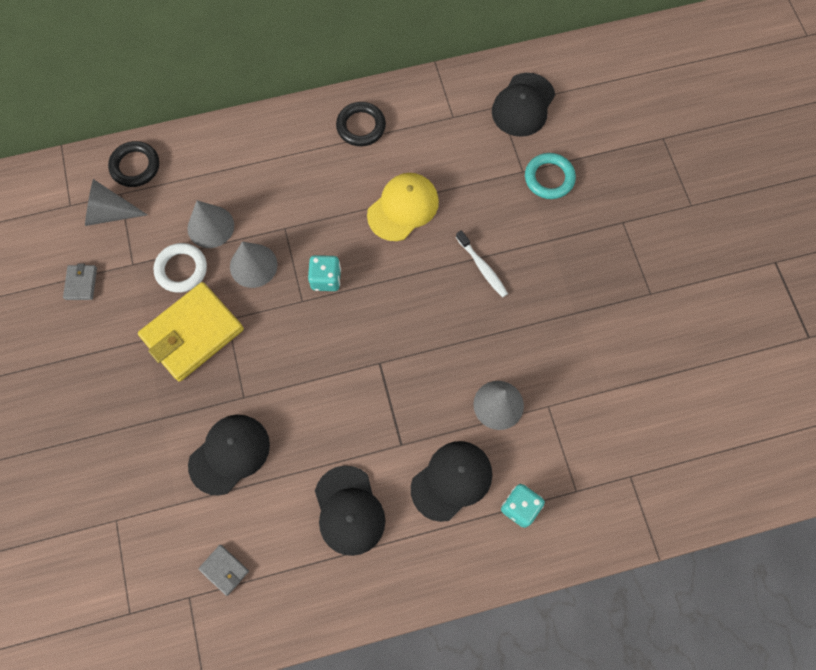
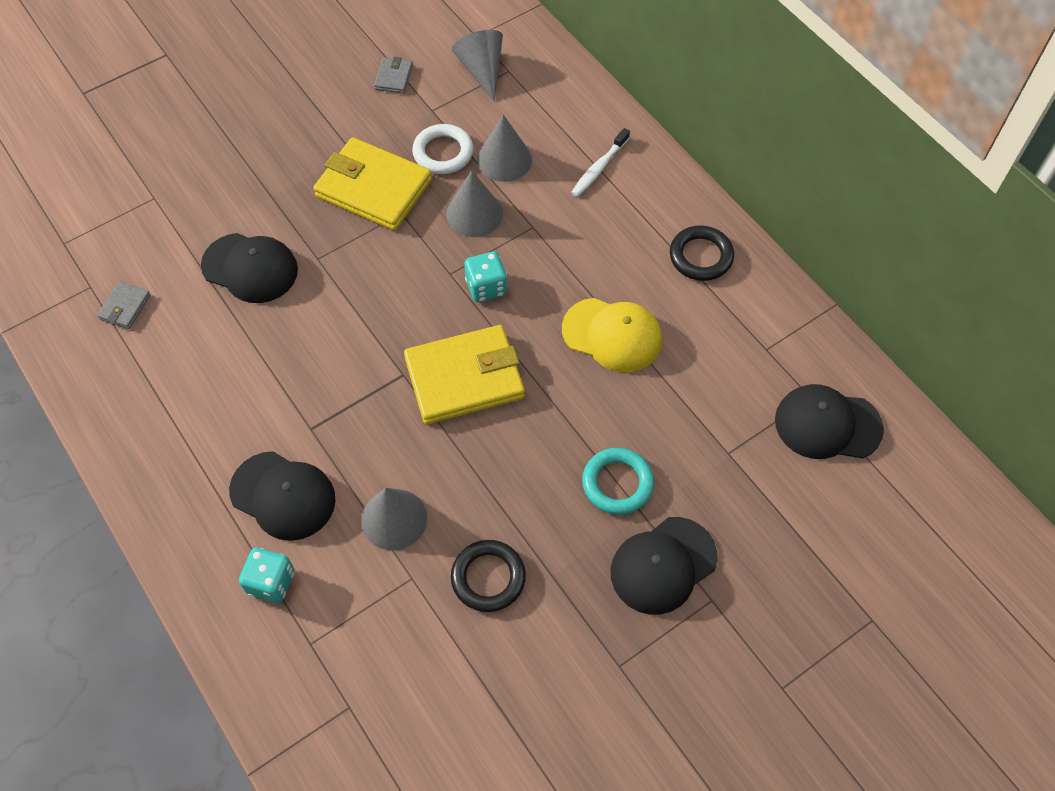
camera: 70 degrees right, 10 degrees down
(81, 283) = (393, 77): grey wallet -> grey wallet turned 60 degrees counterclockwise
(135, 166) = (545, 71): black ring -> black ring (488, 578)
(349, 510) = (218, 401): black cap -> black cap (663, 565)
(400, 320) = (464, 378): none -> yellow wallet
(482, 267) = (570, 446): white toothbrush -> white toothbrush (599, 168)
(549, 178) = (733, 487): turquoise ring -> turquoise ring (617, 483)

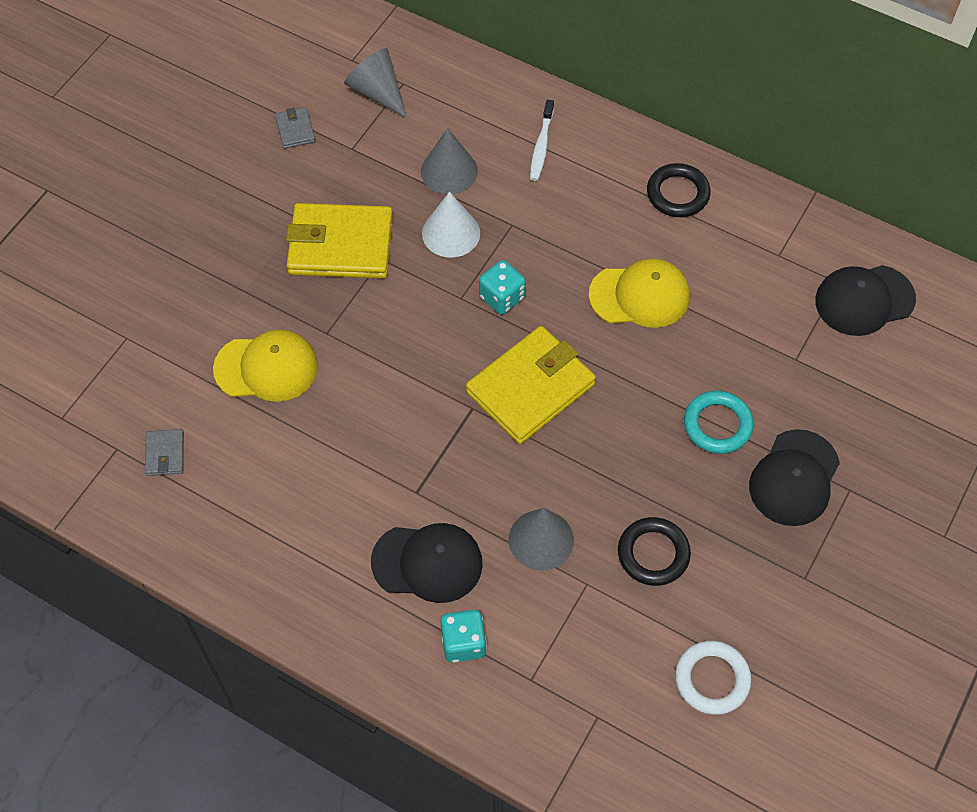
camera: 25 degrees left, 0 degrees up
(250, 268) = (266, 368): black cap -> yellow cap
(443, 153) = (387, 186): white ring -> white ring (712, 679)
(474, 214) = (451, 233): grey cone -> white cone

